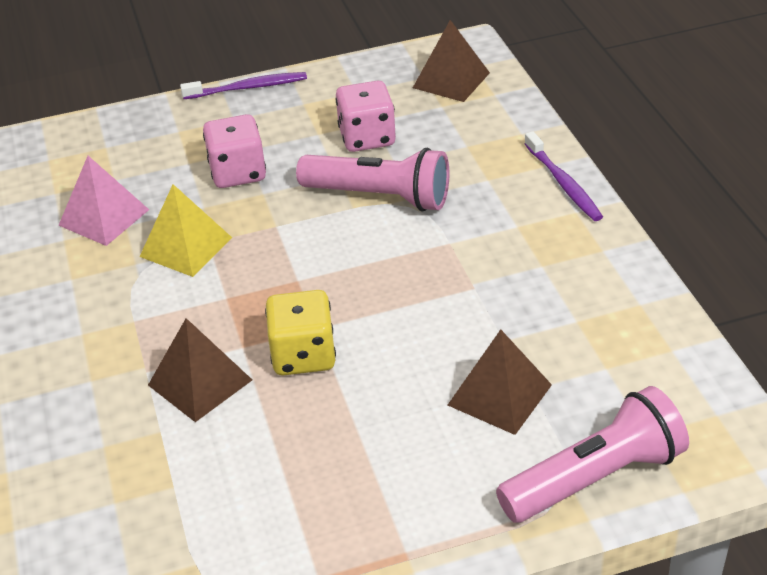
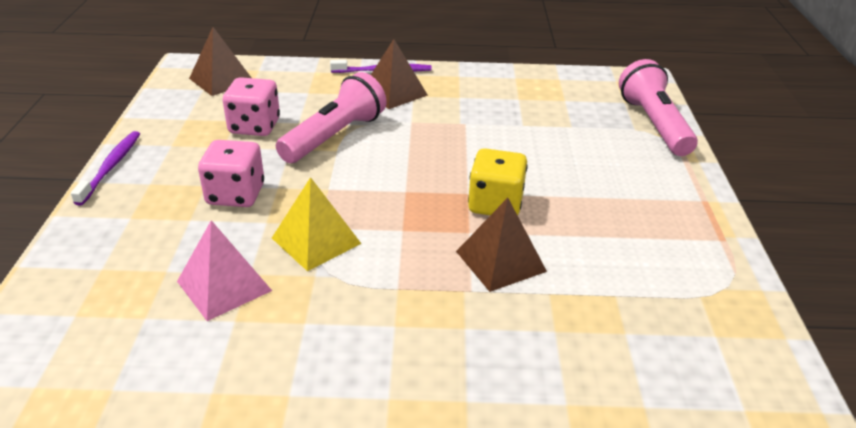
camera: 75 degrees left, 5 degrees down
(499, 394) = (573, 137): brown pyramid -> brown pyramid (394, 92)

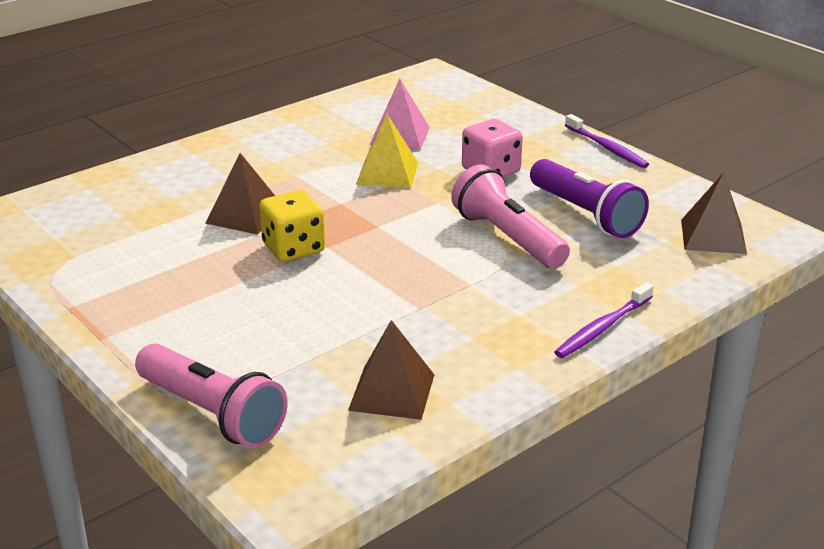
camera: 140 degrees right, 5 degrees down
(254, 126) = (585, 214): pink dice -> purple flashlight
(335, 136) = (508, 238): pink flashlight -> pink flashlight turned 150 degrees clockwise
(394, 92) = (542, 306): brown pyramid -> brown pyramid (392, 392)

